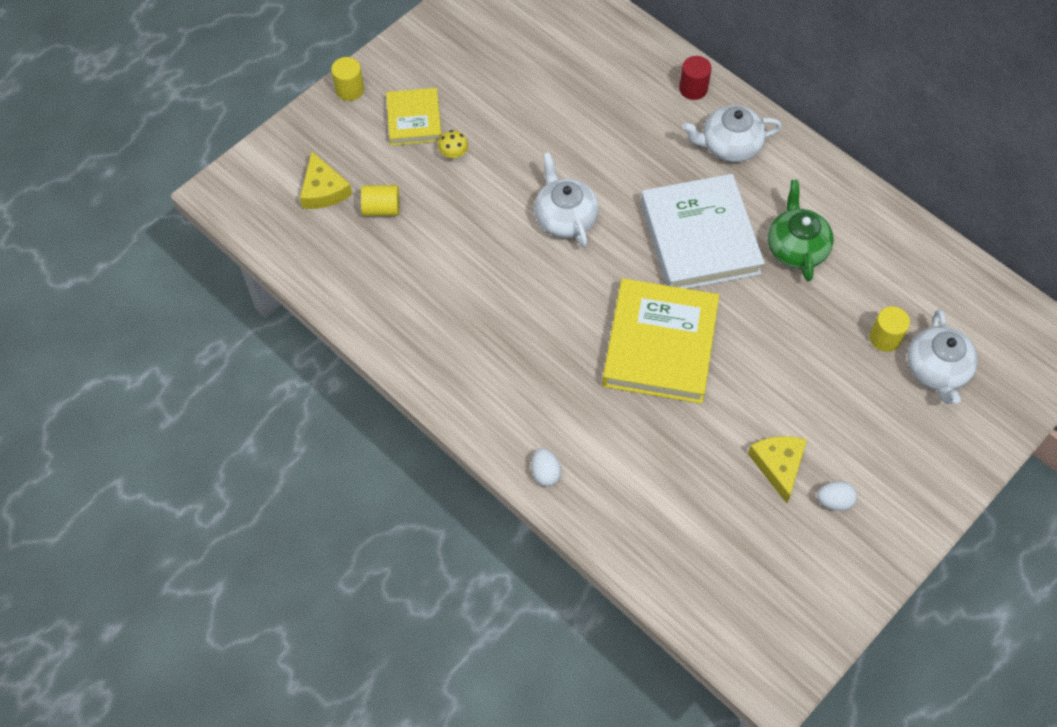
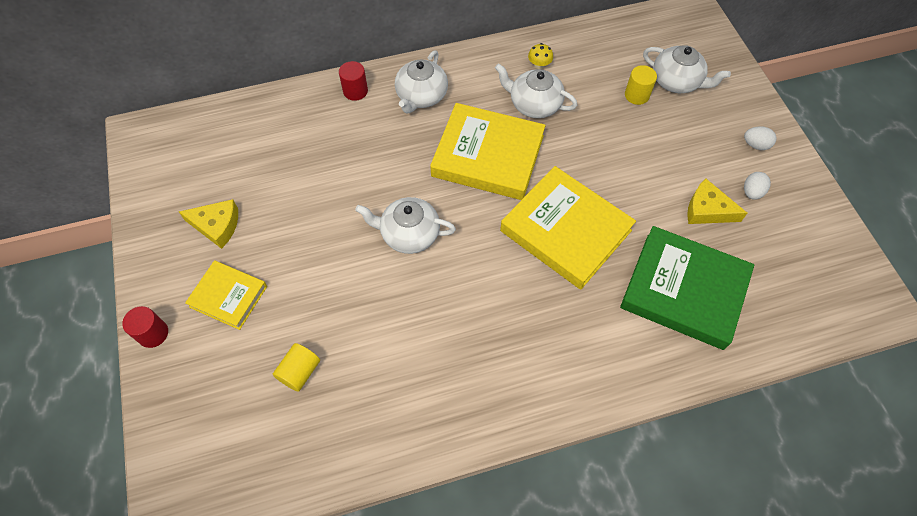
camera: 60 degrees left, 0 degrees up
(323, 190) = (242, 413): yellow cheese -> yellow cheese (217, 226)
(349, 90) = (153, 333): yellow cylinder -> red cylinder
(453, 154) = (287, 283): yellow mushroom -> yellow mushroom (539, 65)
(545, 473) = (638, 374): white egg -> white egg (755, 145)
(663, 478) = (684, 290): none -> green book
(699, 238) = (488, 156): white book -> yellow book
(796, 248) = (534, 104): green teapot -> white teapot

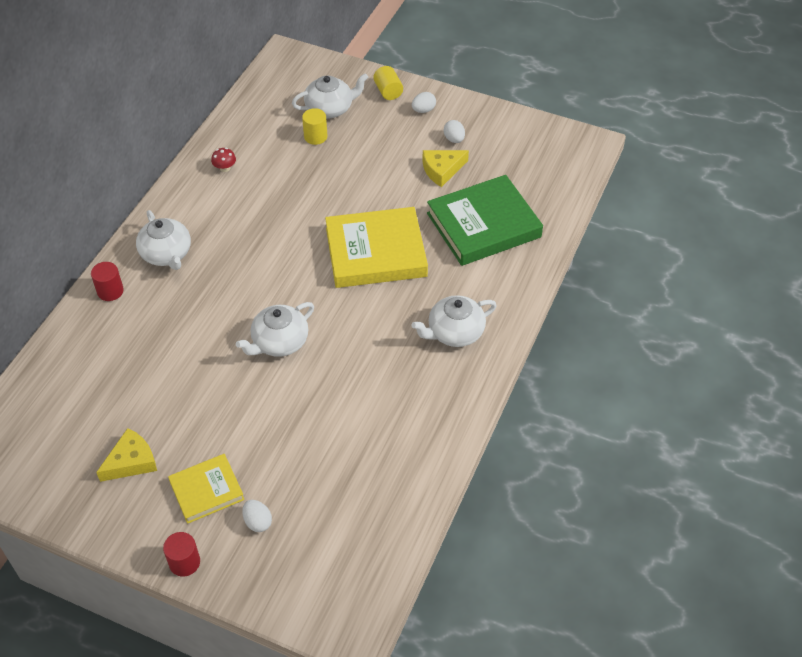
camera: 50 degrees left, 10 degrees down
(226, 356) = (258, 522): none -> white egg
(299, 372) = (320, 481): yellow cylinder -> yellow cylinder (388, 91)
(488, 156) = (267, 252): yellow book -> none
(534, 104) = (255, 195): white teapot -> white teapot (454, 332)
(539, 65) = (225, 168): yellow mushroom -> red mushroom

